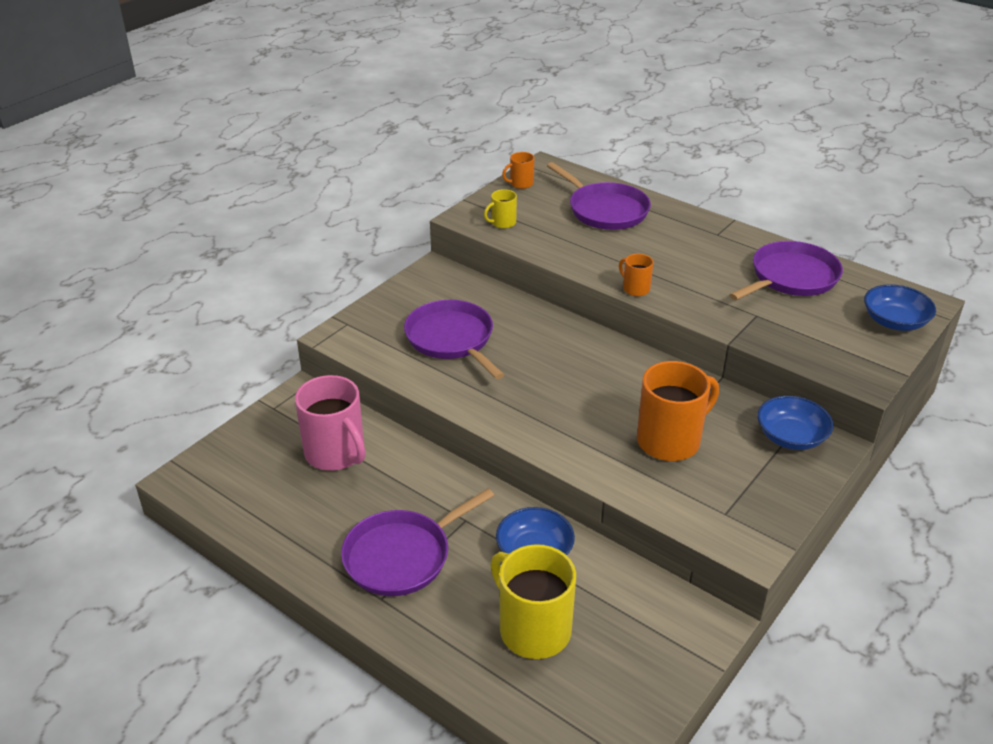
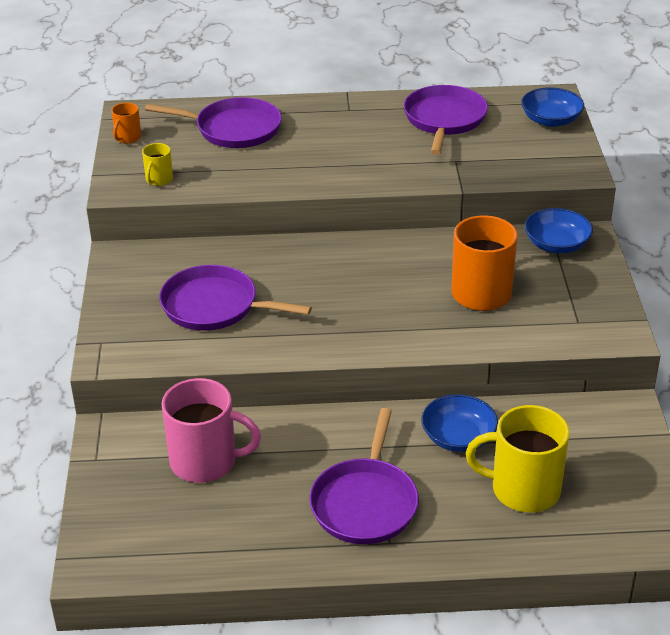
camera: 40 degrees left, 0 degrees up
(635, 288) = (342, 183): orange mug -> none

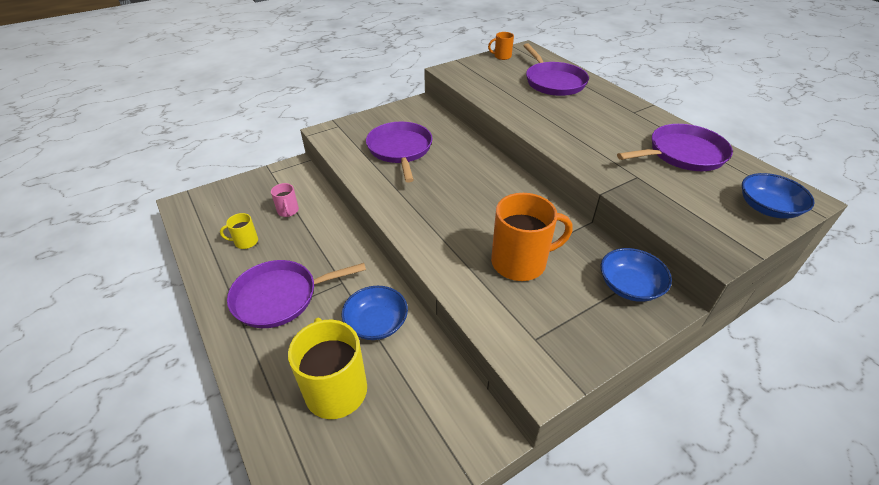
camera: 60 degrees right, 5 degrees up
(159, 179) = (473, 77): yellow mug -> yellow mug (245, 242)
(205, 461) = (288, 211): pink mug -> pink mug, size x0.48

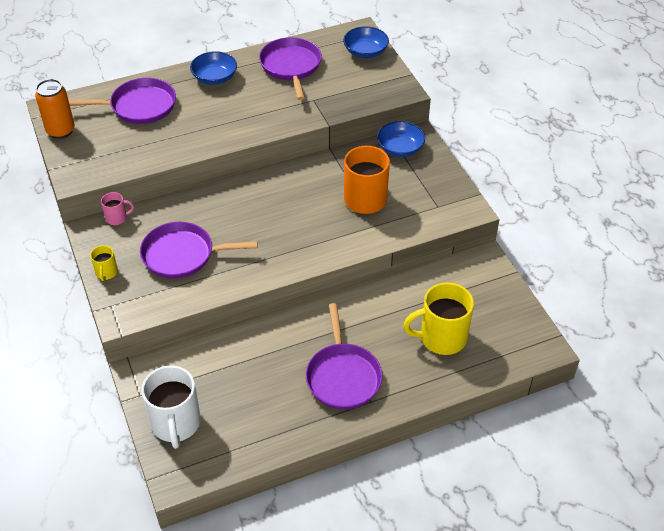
camera: 80 degrees left, 5 degrees up
(239, 195) = (176, 424): none -> white mug
(245, 242) = (260, 410): yellow mug -> yellow mug (106, 273)
(288, 211) = (220, 375): pink mug -> pink mug (117, 218)
(376, 323) = (384, 310): blue bowl -> blue bowl (214, 77)
(502, 56) = (60, 131): orange mug -> orange can

